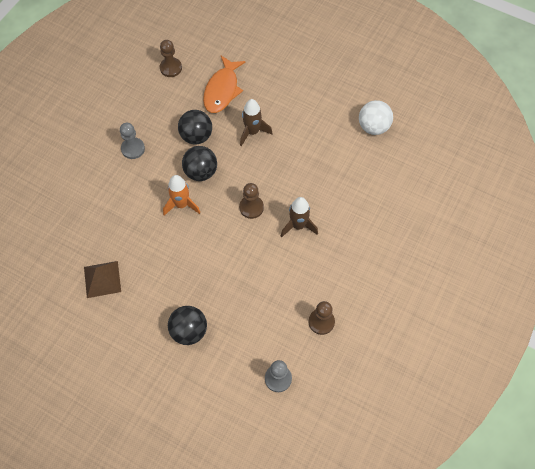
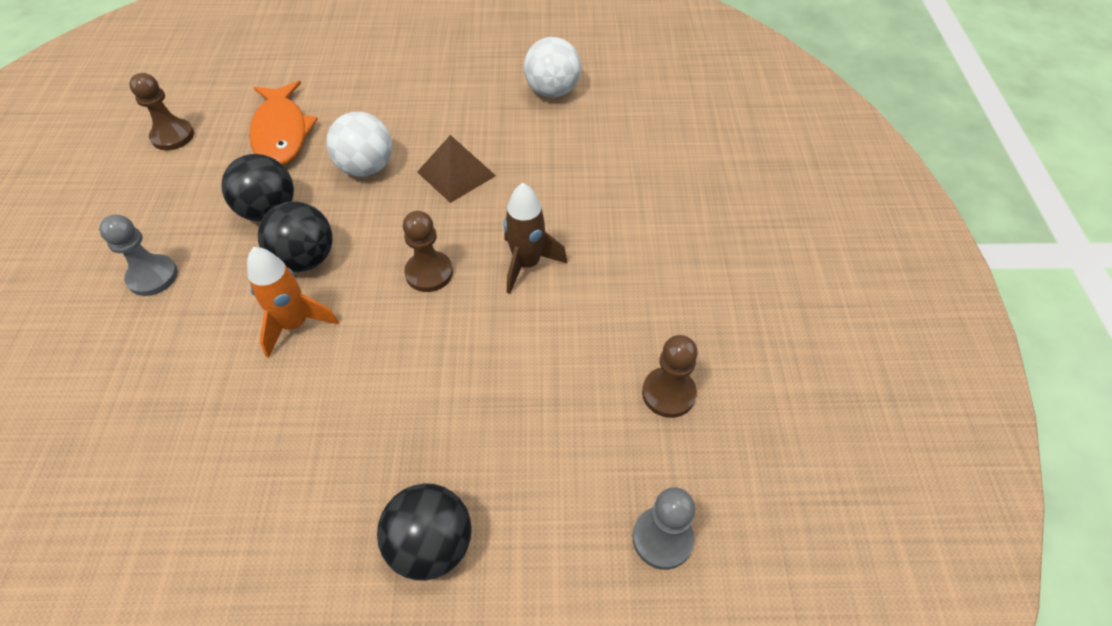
camera: 30 degrees left, 10 degrees down
(102, 279) = (185, 540): brown pyramid -> brown pyramid (456, 173)
(252, 132) = (366, 167): brown rocket -> white ball

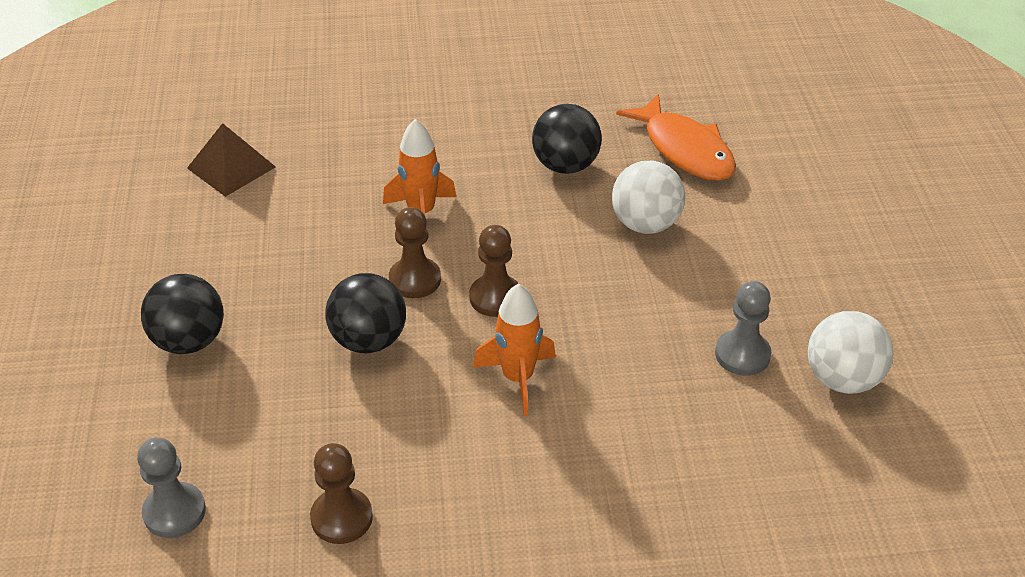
camera: 85 degrees right, 10 degrees down
(153, 277) = (470, 113): grey pawn -> grey pawn (742, 354)
(173, 136) = (658, 77): brown pawn -> brown pawn (415, 280)
(281, 133) = (685, 150): orange fish -> orange fish turned 105 degrees counterclockwise
(305, 259) = (504, 204): black ball -> black ball (369, 340)
(456, 173) = (653, 300): brown pyramid -> brown pyramid (231, 167)
(527, 264) = (518, 378): brown rocket -> orange rocket

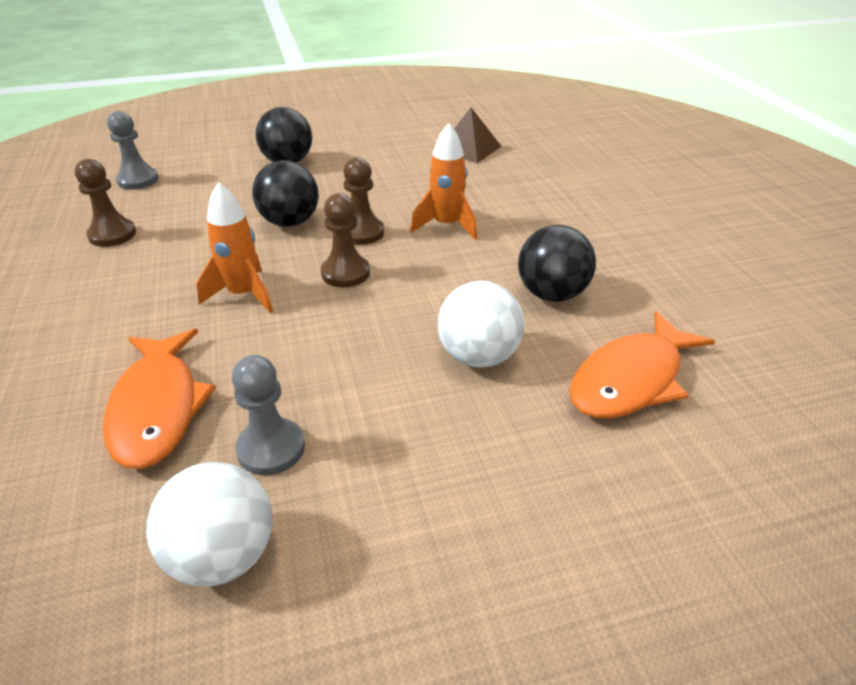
camera: 80 degrees right, 5 degrees down
(688, 432) = (157, 408): none -> orange fish

